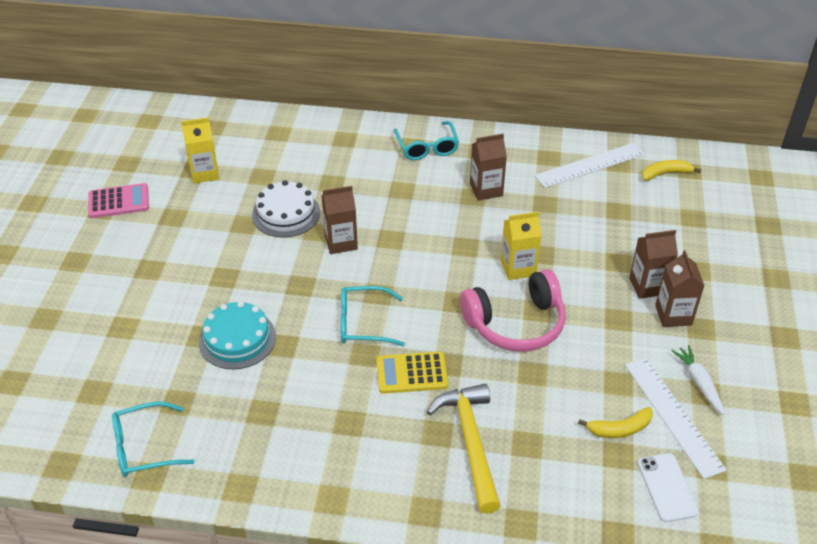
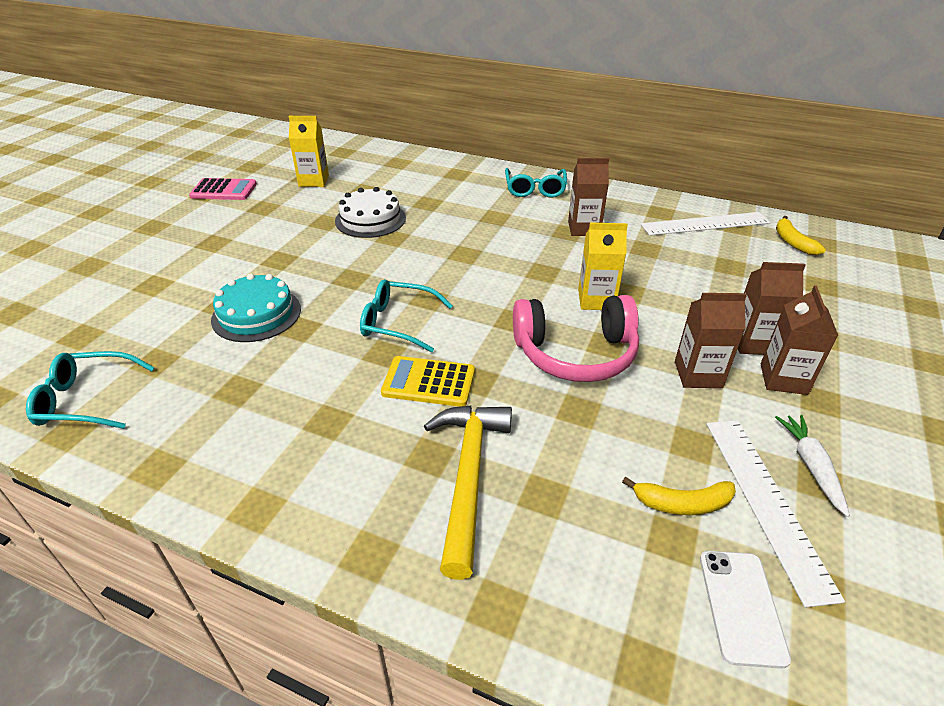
camera: 15 degrees right, 5 degrees down
(341, 242) = (412, 249): brown carton -> brown carton (698, 374)
(665, 174) = (793, 242): yellow banana -> yellow banana turned 105 degrees counterclockwise

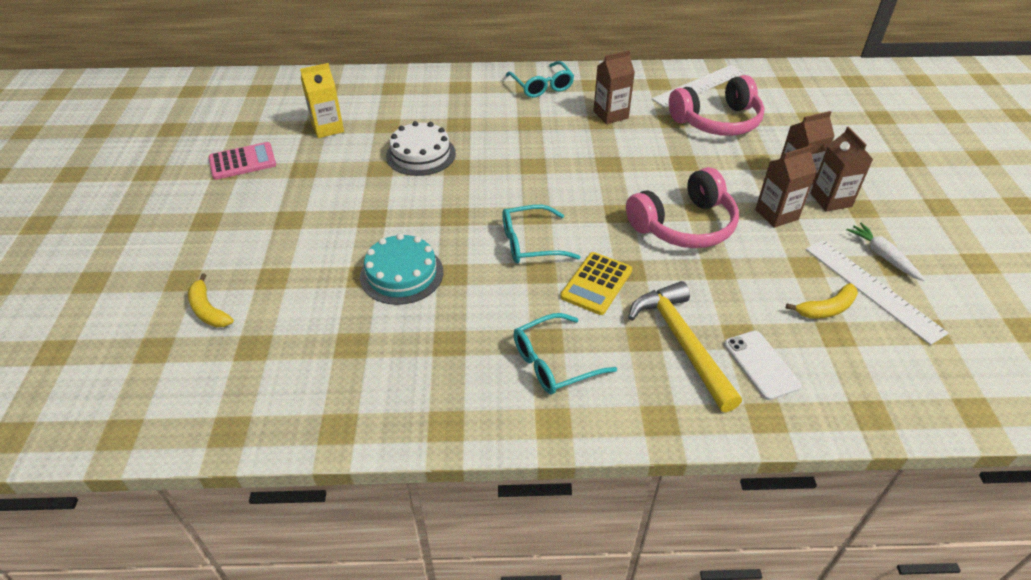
camera: 25 degrees left, 5 degrees up
(87, 400) = (325, 397): turquoise glasses -> turquoise glasses (554, 362)
(429, 382) = (596, 284): yellow calculator -> yellow calculator turned 45 degrees counterclockwise
(596, 300) = (666, 176): yellow carton -> none
(699, 262) = (717, 122): none -> pink headphones
(741, 606) = (898, 358): white phone -> white phone (761, 365)
(793, 242) = (770, 86): yellow banana -> yellow banana (208, 310)

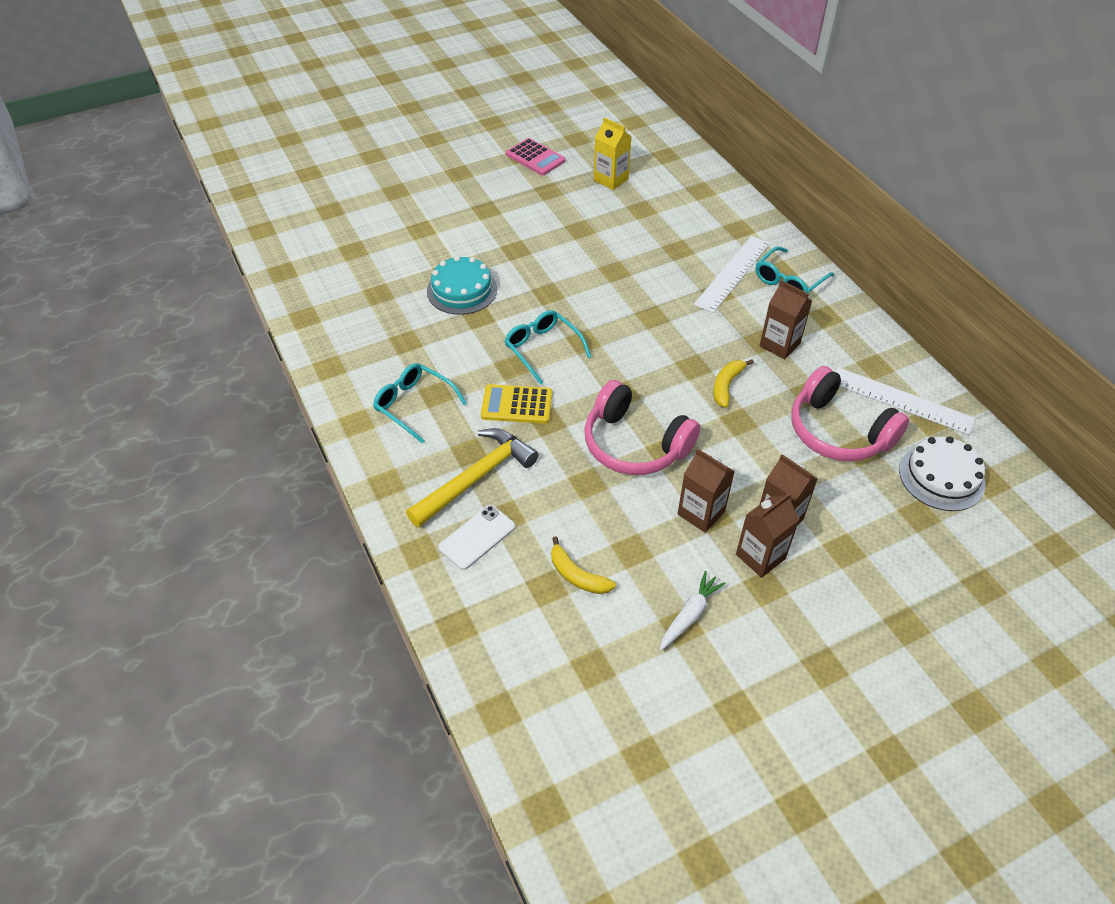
camera: 65 degrees right, 5 degrees up
(208, 310) = (375, 215): yellow banana -> yellow banana (726, 386)
(420, 154) = (615, 244): white cake -> white cake (941, 477)
(872, 289) = (628, 610): white ruler -> white ruler (732, 273)

